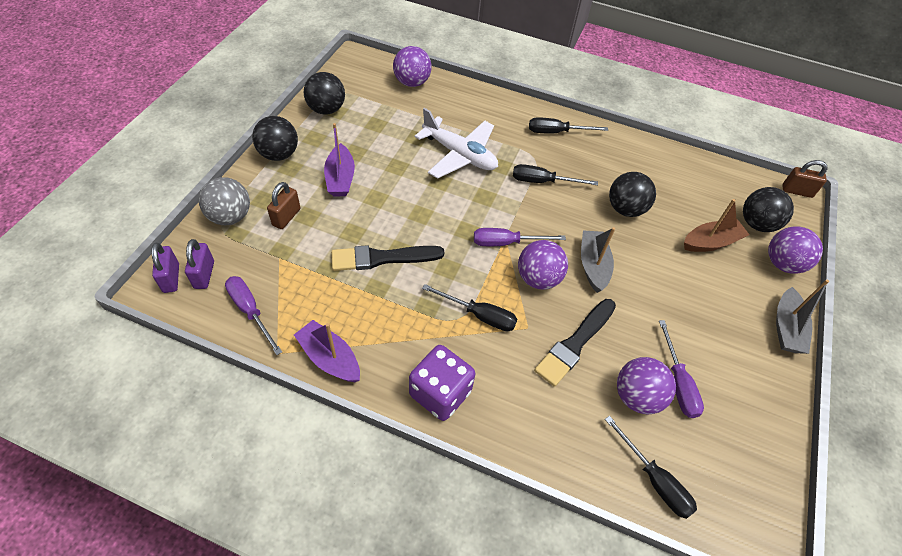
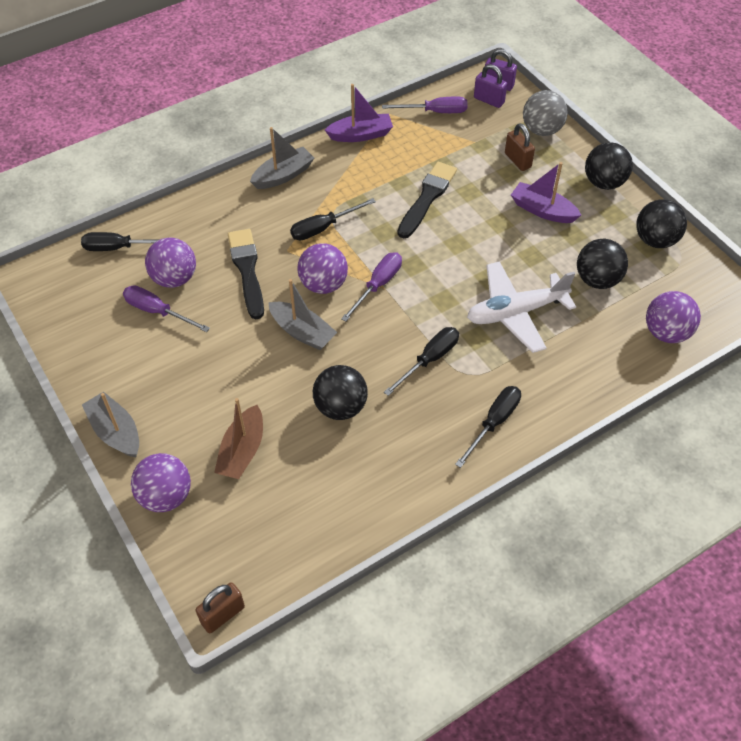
camera: 130 degrees right, 0 degrees up
(440, 393) = (283, 175): purple dice -> grey boat
(757, 224) = (223, 519): black ball -> black ball (597, 280)

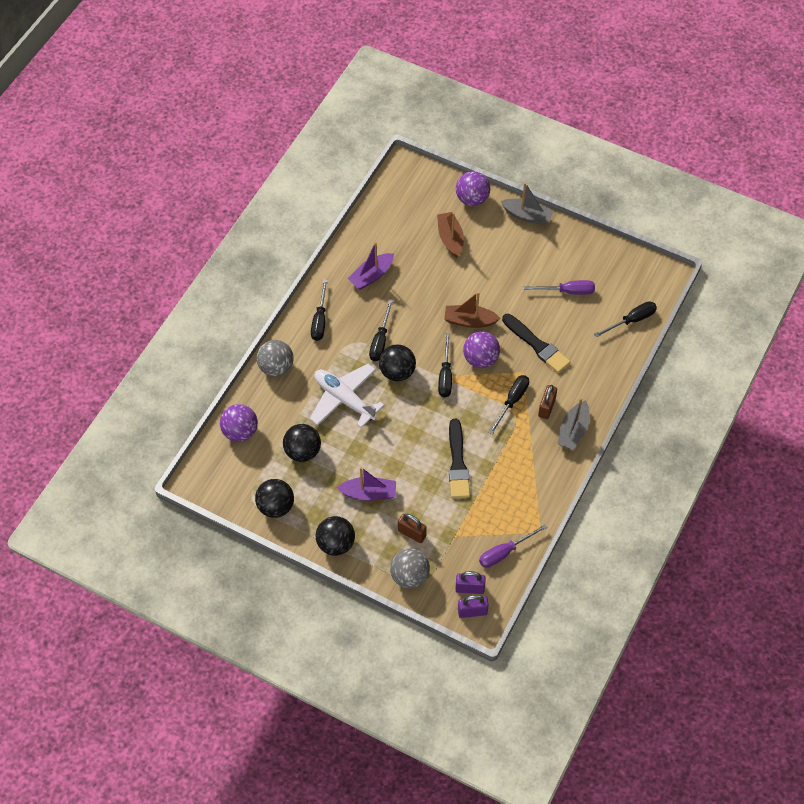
camera: 150 degrees right, 5 degrees up
(174, 278) = (577, 317): purple ball -> none
(223, 615) = (400, 164): brown padlock -> brown padlock (546, 407)
(302, 332) = (469, 321): grey boat -> brown boat
(340, 407) = (414, 287): black ball -> black ball (397, 372)
(361, 135) = (545, 498): purple boat -> purple boat (371, 276)
(378, 285) = (445, 375): purple screwdriver -> black screwdriver
(516, 312) = (344, 399): white plane -> white plane turned 90 degrees counterclockwise
(585, 388) = (276, 367): none -> grey ball

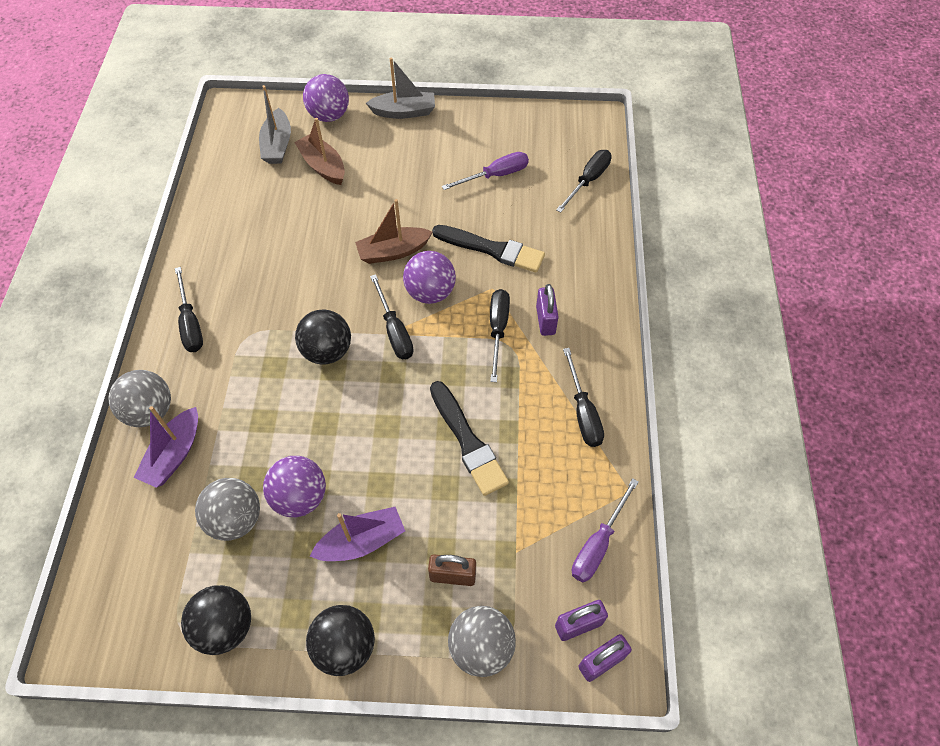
camera: 25 degrees left, 0 degrees up
(240, 432) = (126, 529): purple ball -> purple ball (300, 497)
(302, 451) = (235, 519): black ball -> grey ball
(344, 399) = (268, 417): white plane -> none
(371, 276) = (240, 243): purple boat -> purple boat (174, 454)
(380, 340) = (286, 319): black screwdriver -> black screwdriver (583, 412)
(546, 407) = (545, 320): brown padlock -> purple padlock
(573, 431) = (595, 336): grey boat -> grey boat (277, 145)

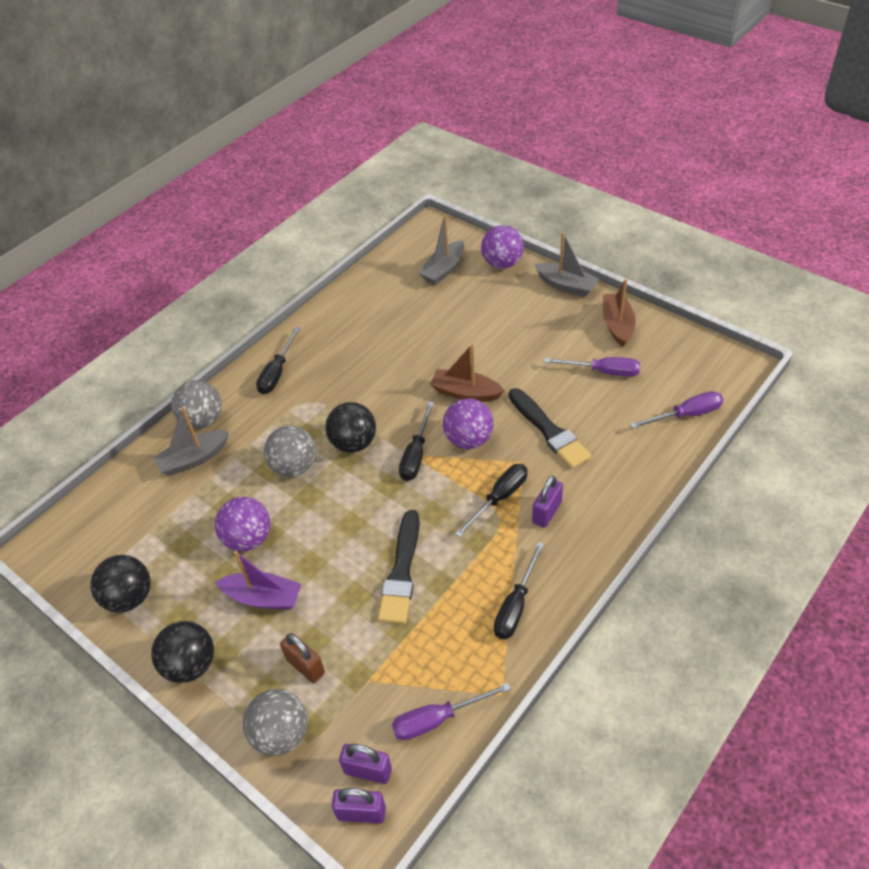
camera: 40 degrees right, 10 degrees down
(174, 454) = (194, 459): purple boat -> grey boat
(235, 519) = (195, 528): grey ball -> grey ball (294, 467)
(323, 166) = (465, 301): brown boat -> brown boat (617, 325)
(588, 181) = (686, 415): black screwdriver -> purple screwdriver

